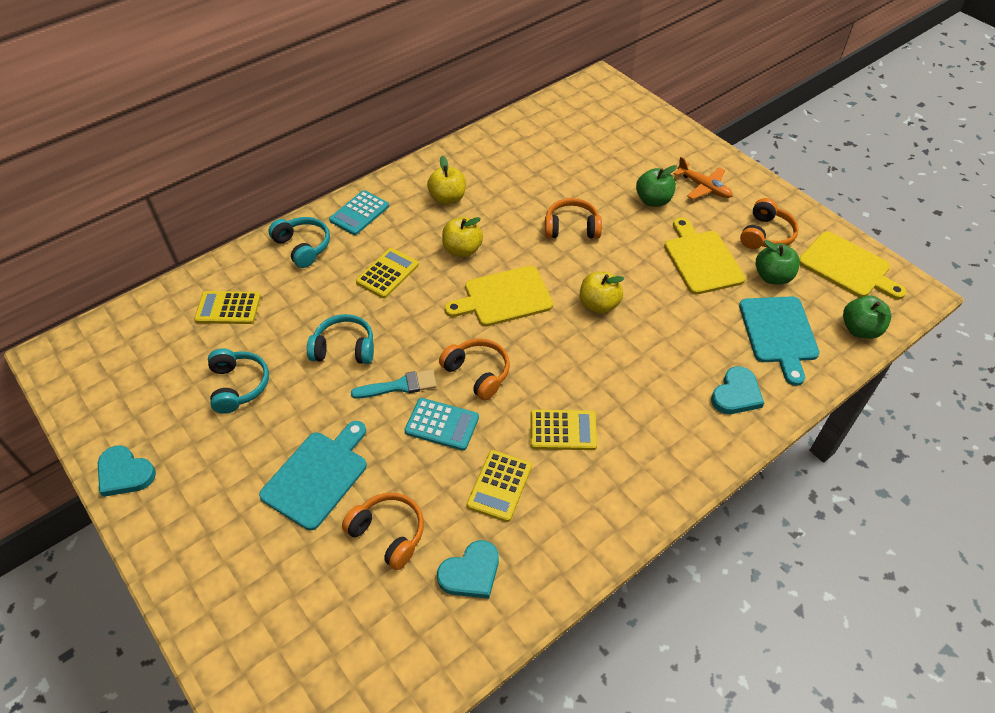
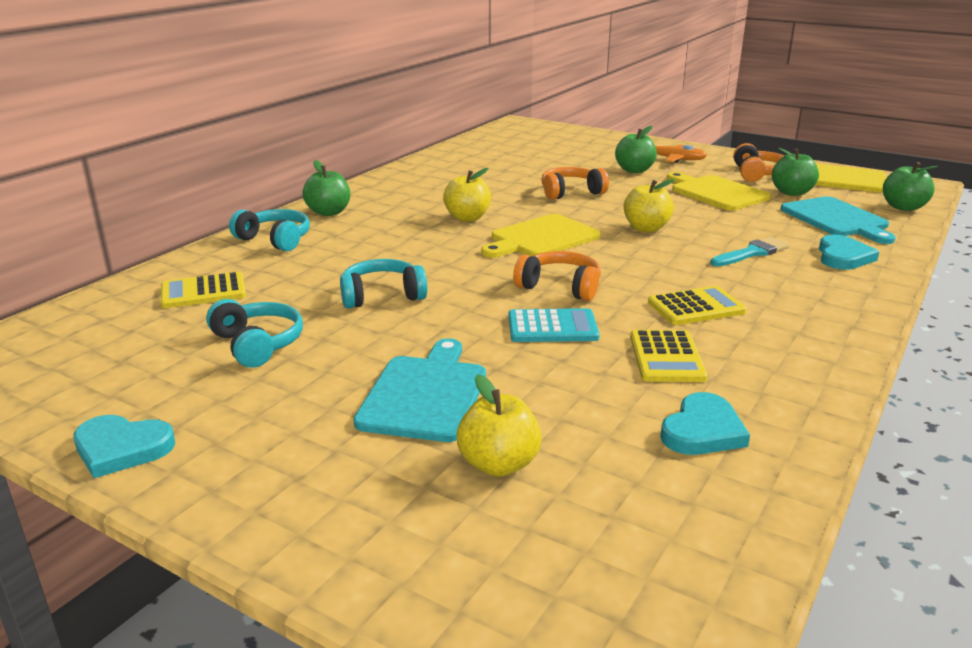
camera: 20 degrees left, 25 degrees down
(359, 213) = (328, 212): turquoise calculator -> green apple
(387, 273) = (394, 242): yellow calculator -> none
(388, 533) = (564, 421): orange headphones -> none
(400, 386) = (475, 310): turquoise brush -> turquoise brush (752, 253)
(448, 198) = (423, 193): yellow apple -> yellow apple (498, 464)

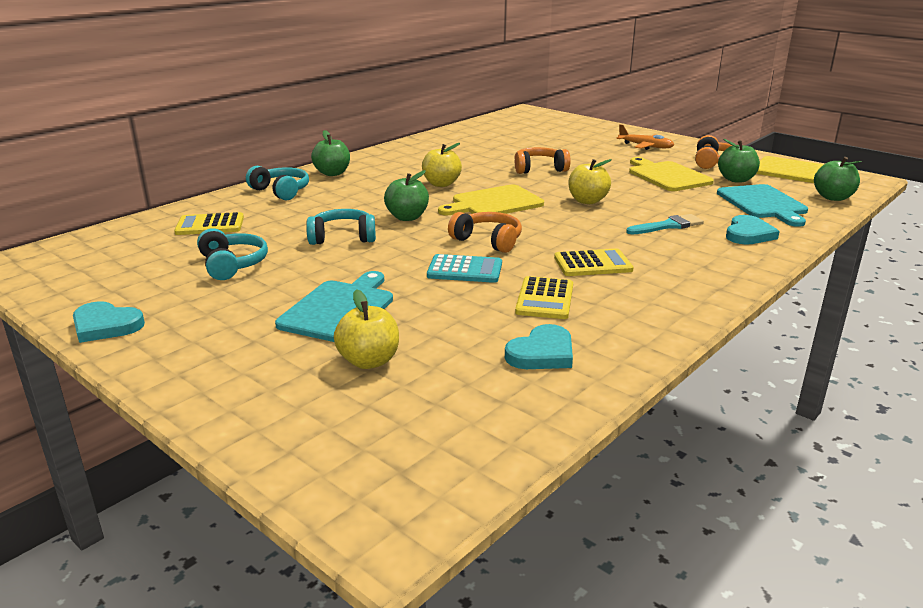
camera: 10 degrees right, 0 degrees up
(634, 170) = (605, 154): green apple -> green apple (407, 217)

